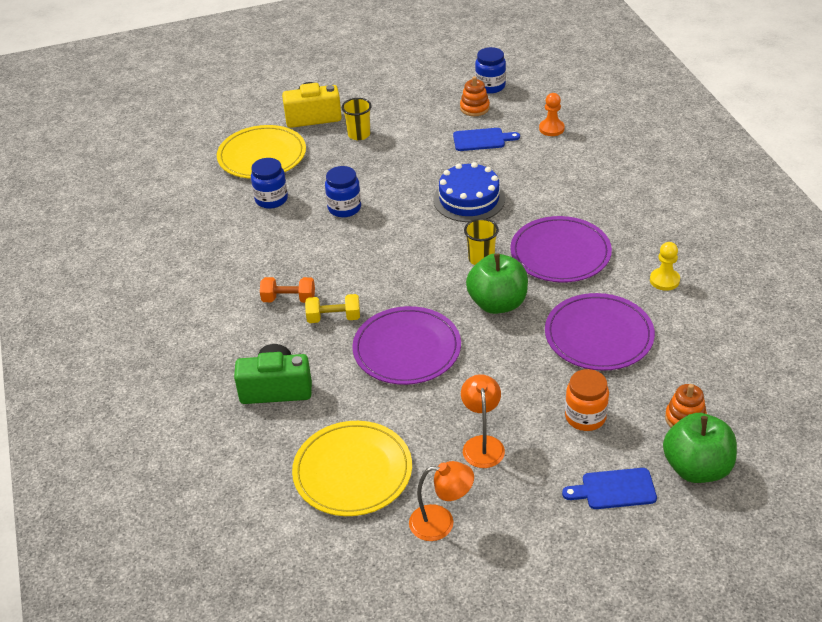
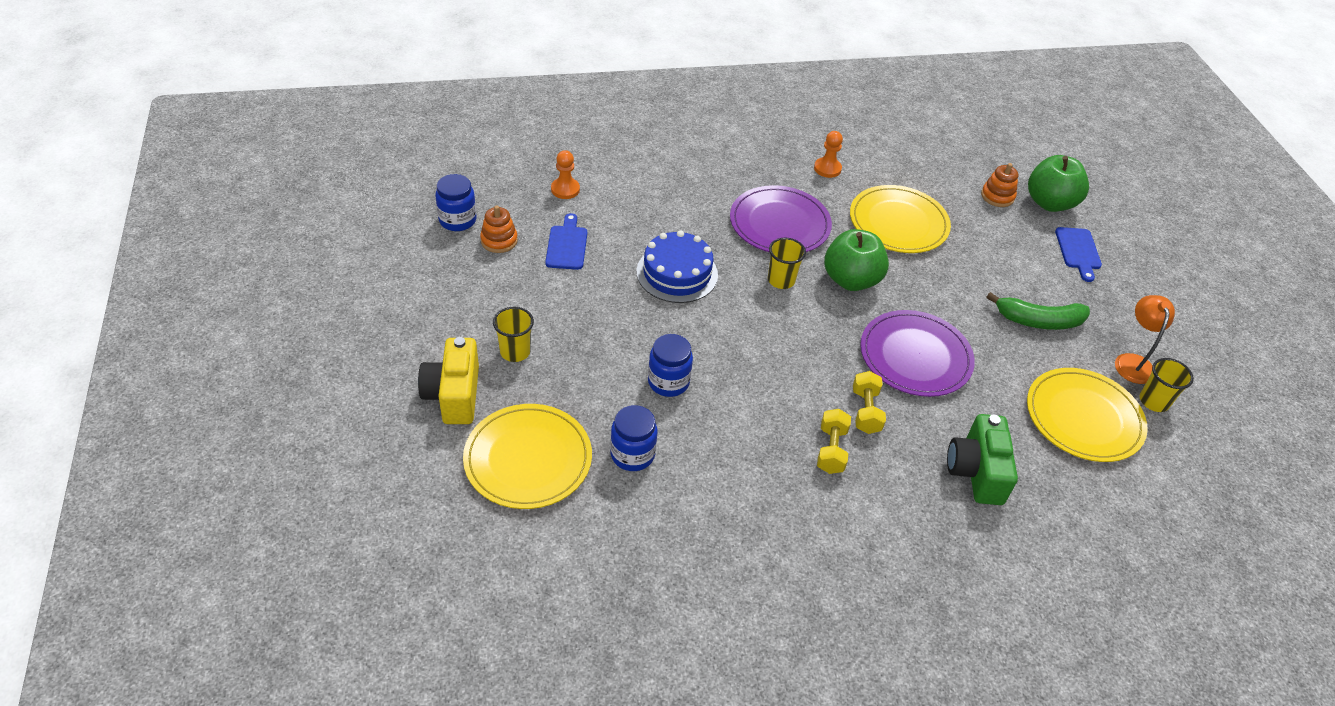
camera: 90 degrees left, 5 degrees up
(289, 299) = (831, 450): orange dumbbell -> yellow dumbbell
(386, 535) = (1153, 401): none -> yellow cup
(482, 444) = (1038, 321): orange lamp -> green banana
(585, 417) = (1000, 251): orange jar -> none
(598, 335) = (898, 223): purple plate -> yellow plate
(664, 280) = (827, 168): yellow pawn -> orange pawn

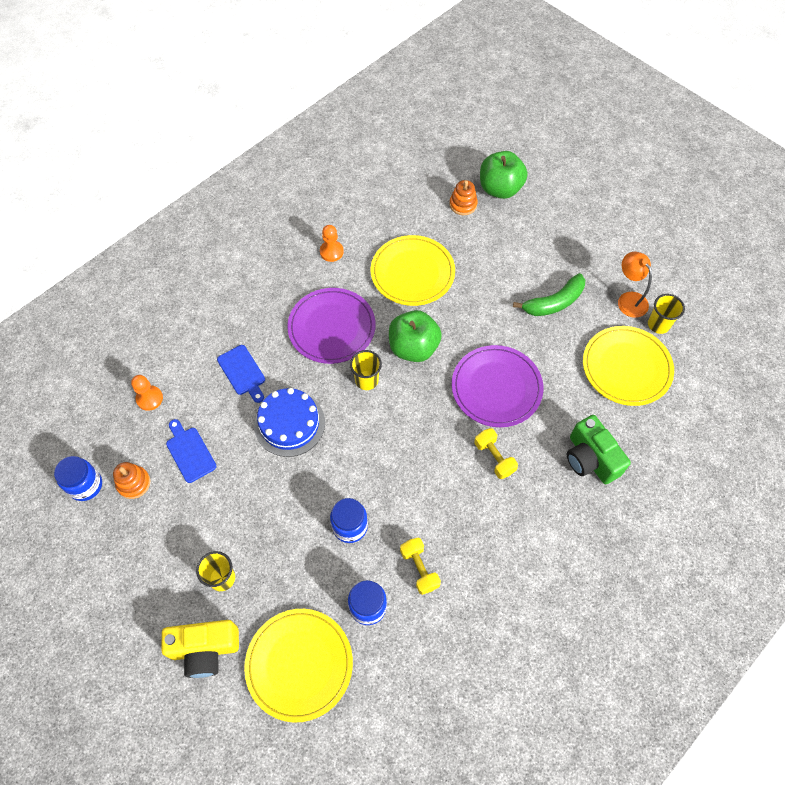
camera: 30 degrees left, 15 degrees up
(454, 395) = (205, 649): yellow camera -> yellow camera turned 60 degrees counterclockwise
(831, 450) = (493, 506): yellow dumbbell -> yellow dumbbell (419, 569)
(1078, 251) = (543, 222): blue cutting board -> blue cutting board (242, 372)

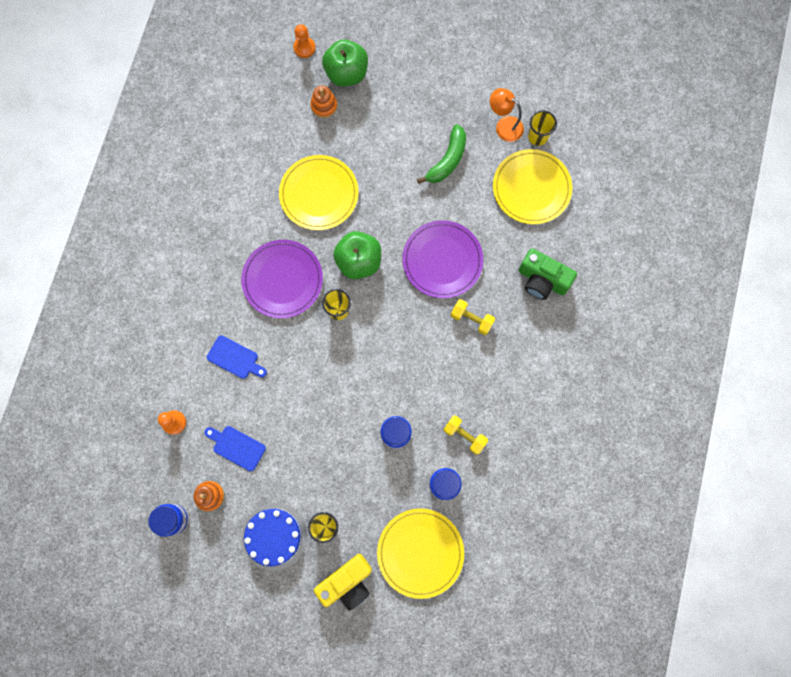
camera: 30 degrees left, 15 degrees up
(289, 423) = (300, 380): blue cake -> blue cake (274, 536)
(331, 252) = (239, 210): orange pawn -> orange pawn (304, 48)

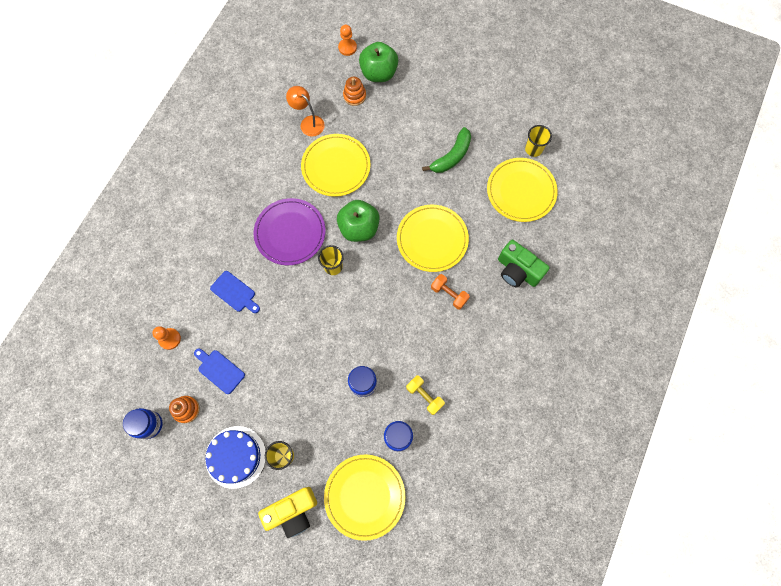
camera: 10 degrees right, 5 degrees down
(442, 260) = (432, 239): purple plate -> yellow plate
(471, 319) = (449, 294): yellow dumbbell -> orange dumbbell
(504, 126) = (505, 136): orange lamp -> orange lamp (308, 122)

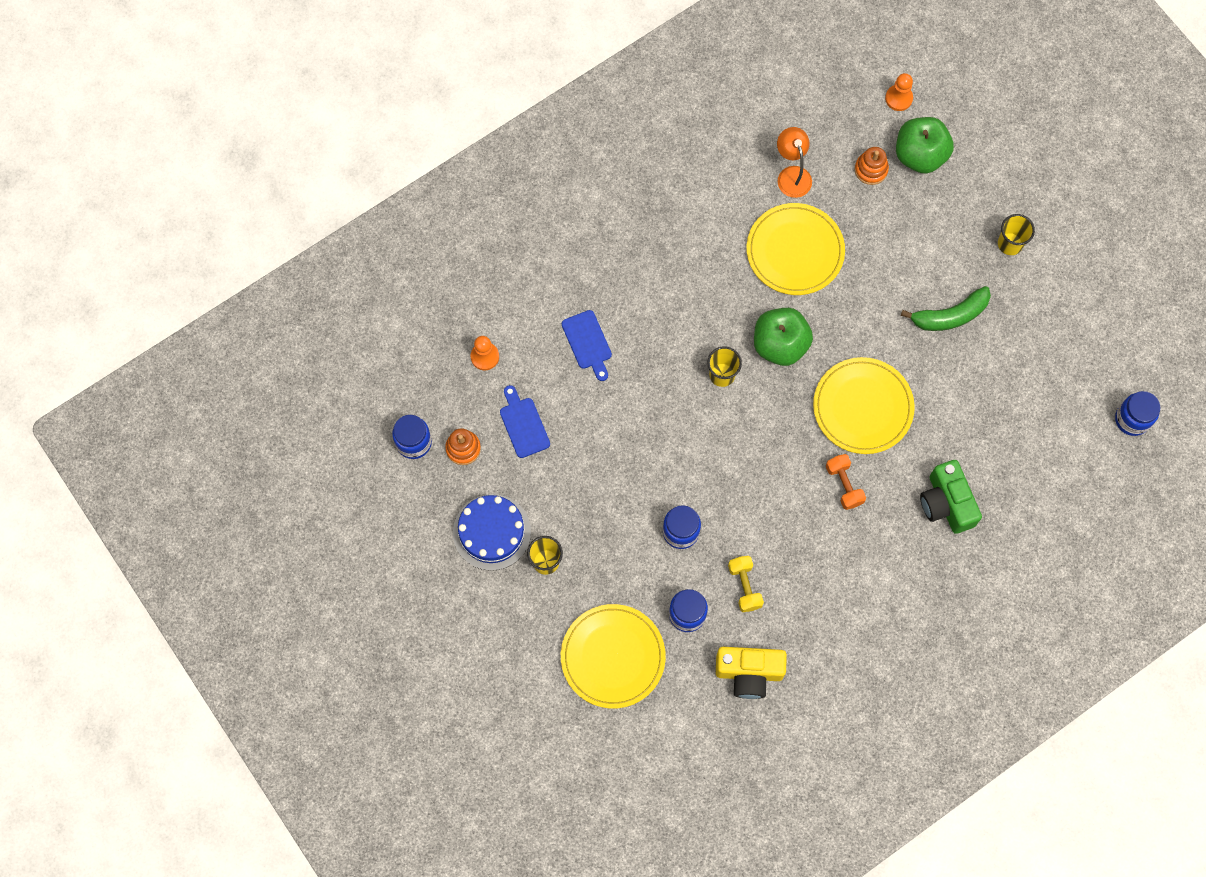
camera: 30 degrees right, 0 degrees up
(290, 233) = (692, 305): purple plate -> none
(292, 511) = (523, 627): yellow camera -> yellow camera (749, 673)
(521, 191) = (1012, 407): yellow plate -> none
(533, 149) = (1062, 362): yellow cup -> yellow cup (1010, 244)
(593, 161) = (1132, 419): none -> blue jar

